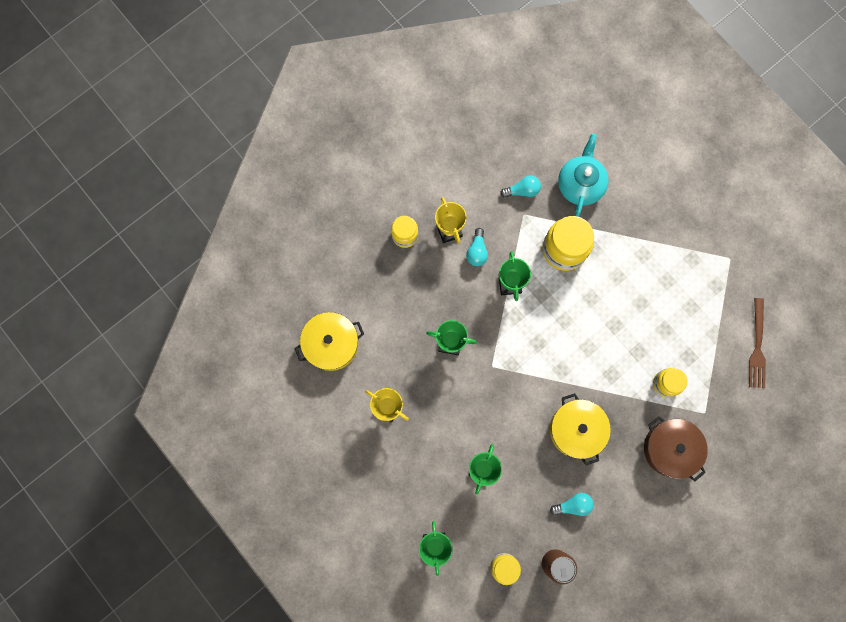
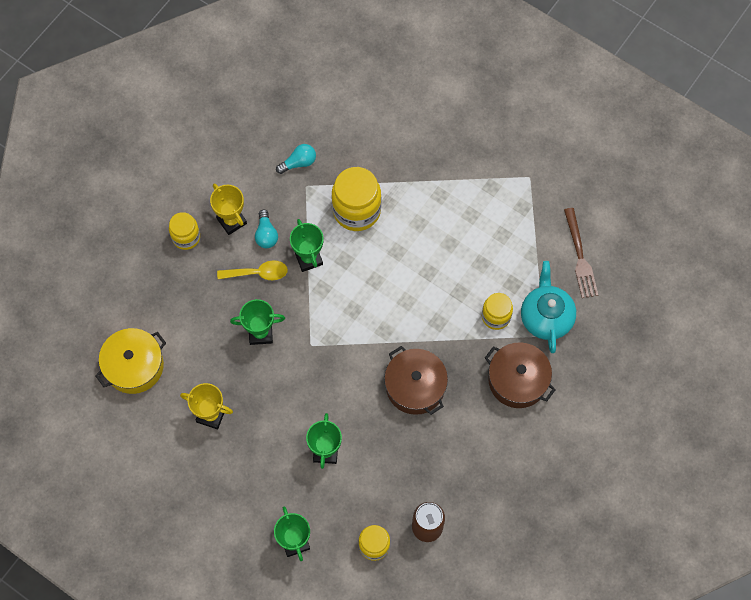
camera: 15 degrees left, 10 degrees down
(461, 286) = (258, 273): none -> yellow spoon
(573, 505) = (431, 463): turquoise light bulb -> none
(576, 430) = (415, 386): yellow pot -> brown pot
(580, 184) = (357, 142): turquoise teapot -> turquoise teapot (546, 317)

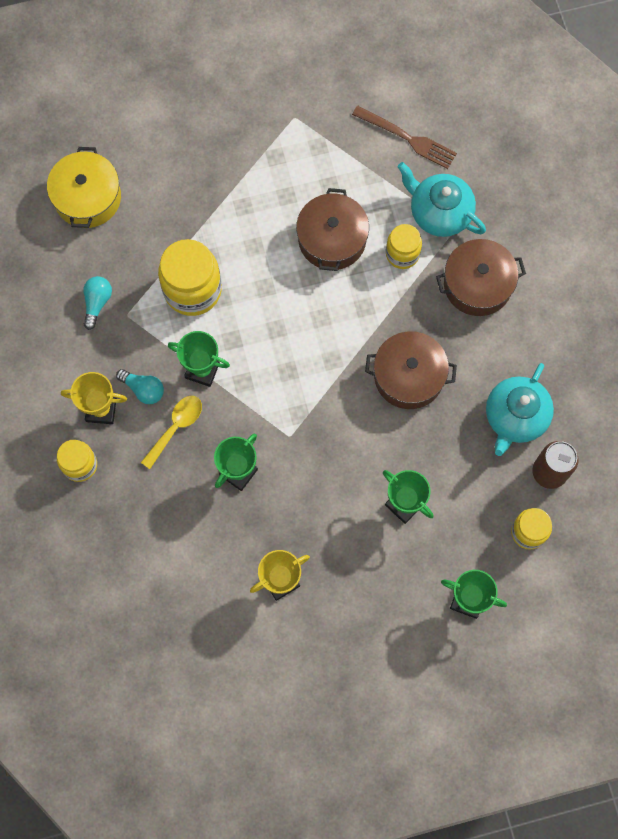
camera: 50 degrees left, 5 degrees up
(134, 366) = (169, 615): yellow pot -> yellow pot (87, 197)
(446, 476) = (515, 417): none -> turquoise teapot
(466, 266) = (332, 239): none -> brown pot

